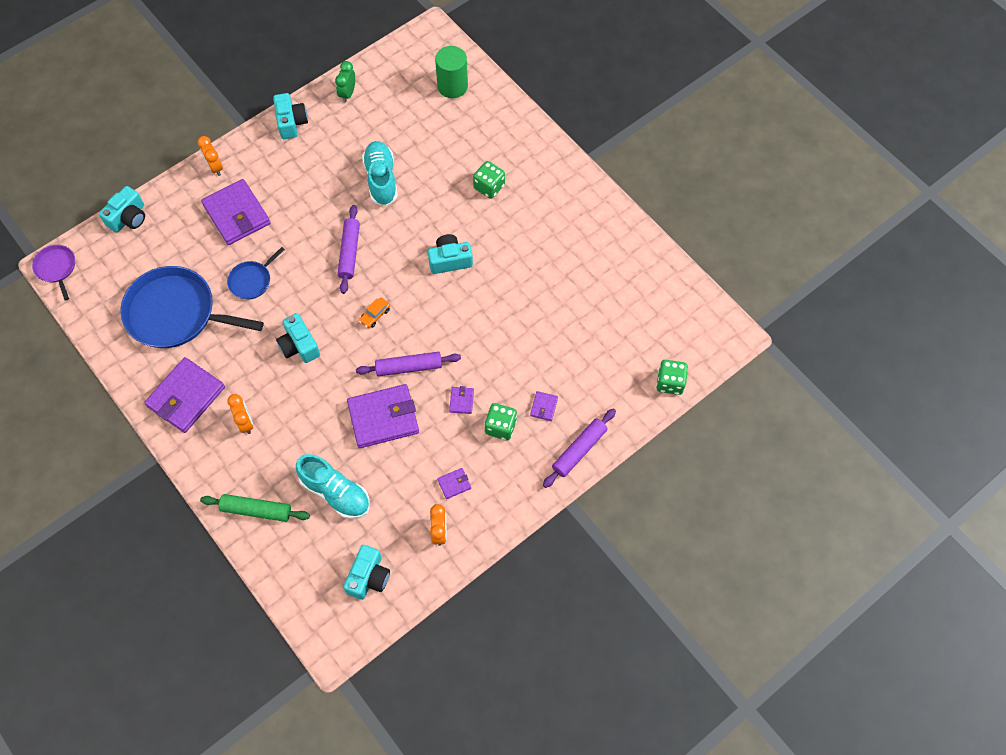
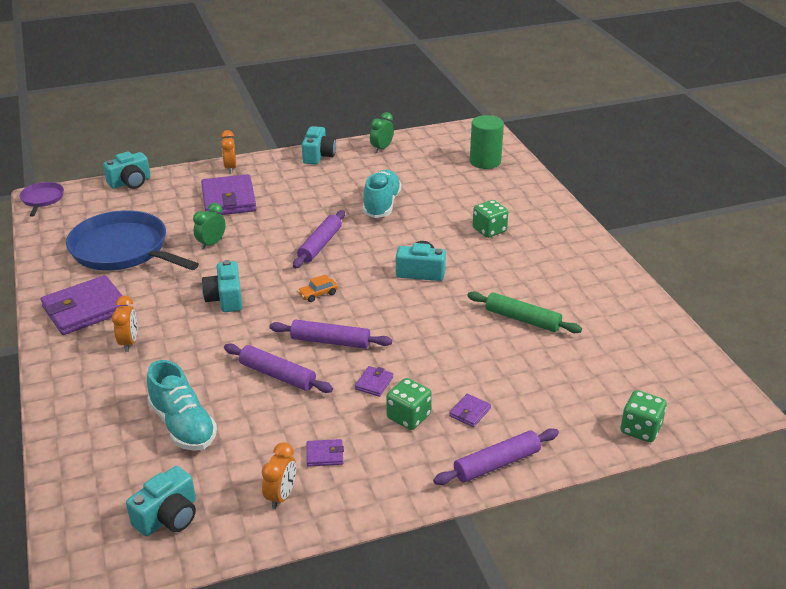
camera: 20 degrees right, 30 degrees down
(252, 280) = (211, 244): blue pan -> green clock
(256, 510) = (86, 417): green rolling pin -> green rolling pin (522, 319)
(383, 417) = (277, 375): purple wallet -> purple rolling pin

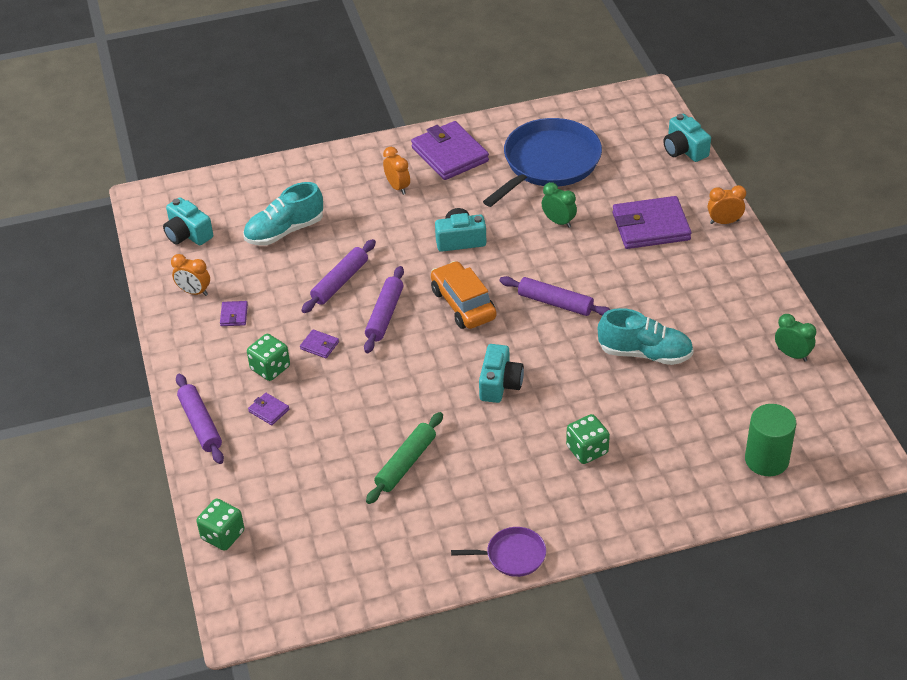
camera: 95 degrees right, 10 degrees up
(42, 199) = (645, 95): purple pan -> purple pan (512, 555)
(129, 342) = (397, 187): orange clock -> orange clock turned 120 degrees counterclockwise
(318, 155) = (765, 295): turquoise camera -> none
(318, 294) = (463, 304): orange car -> orange car, size x2.12

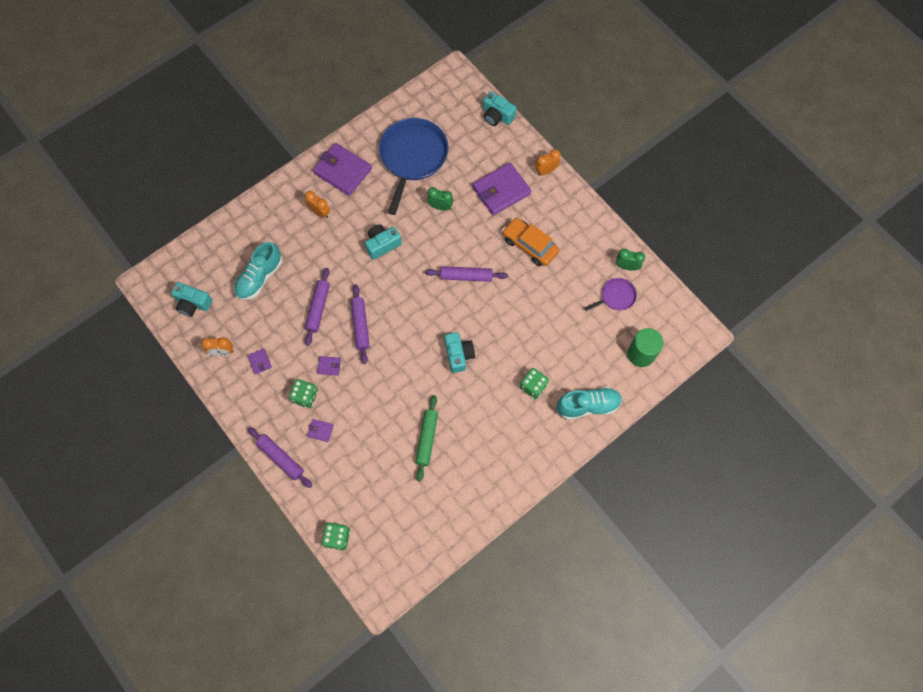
camera: 25 degrees left, 25 degrees up
(463, 304) = (407, 298): orange car -> orange car (529, 245)
(512, 555) = (521, 482): purple pan -> purple pan (616, 296)
(645, 353) = (538, 297): turquoise shoe -> turquoise shoe (588, 406)

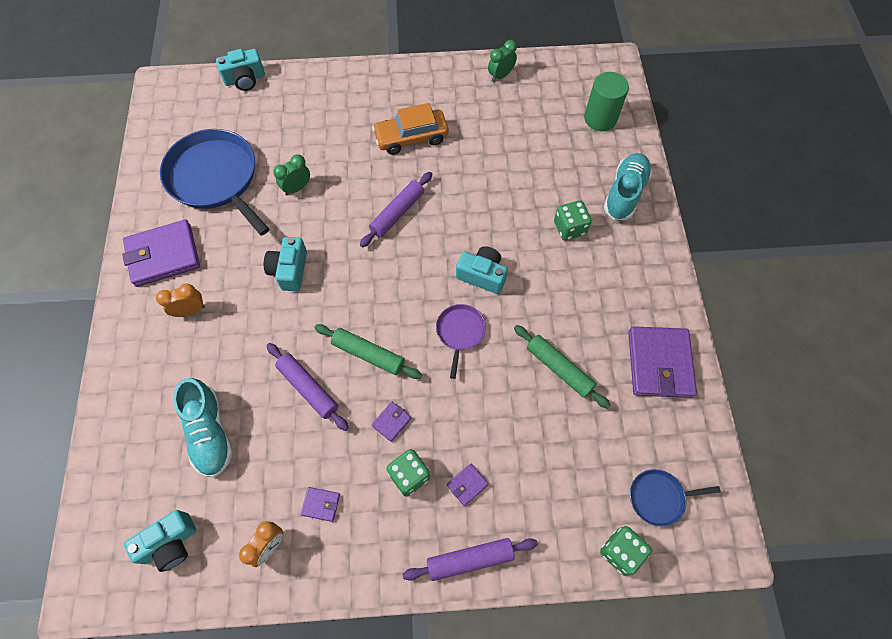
camera: 55 degrees left, 5 degrees down
(360, 325) = (368, 354): purple rolling pin -> green rolling pin
(384, 542) = (659, 498): none -> blue pan
(501, 191) = (330, 125): purple wallet -> purple wallet (659, 364)
(546, 171) = (343, 77): orange clock -> none
(616, 296) = (525, 102): purple pan -> purple pan (460, 332)

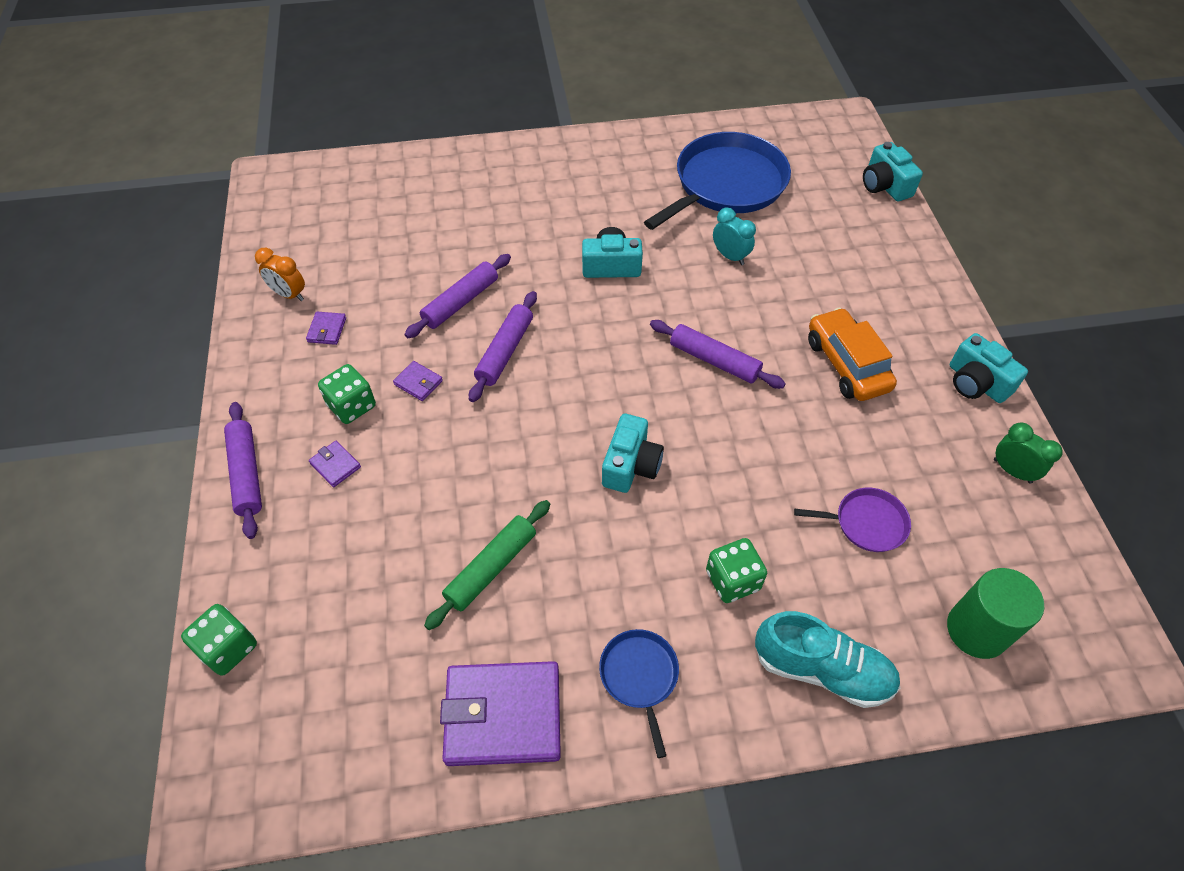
camera: 85 degrees right, 10 degrees down
(163, 255) = (615, 162): purple wallet -> none
(170, 543) = (302, 223): turquoise camera -> turquoise camera (976, 382)
(190, 311) = (550, 194): orange clock -> none
(210, 433) = (411, 232): turquoise shoe -> none
(297, 188) = (730, 256): green clock -> turquoise clock
(368, 354) = (505, 351): green rolling pin -> purple rolling pin
(460, 332) = (540, 444): purple pan -> purple pan (866, 523)
(659, 498) = (294, 704): blue pan -> blue pan (639, 676)

